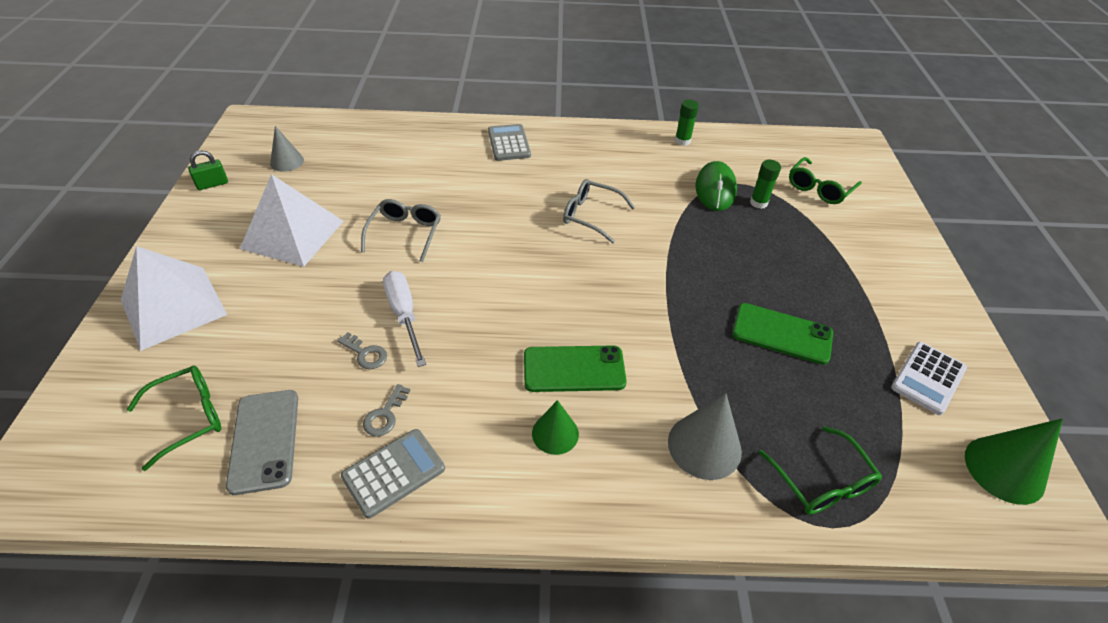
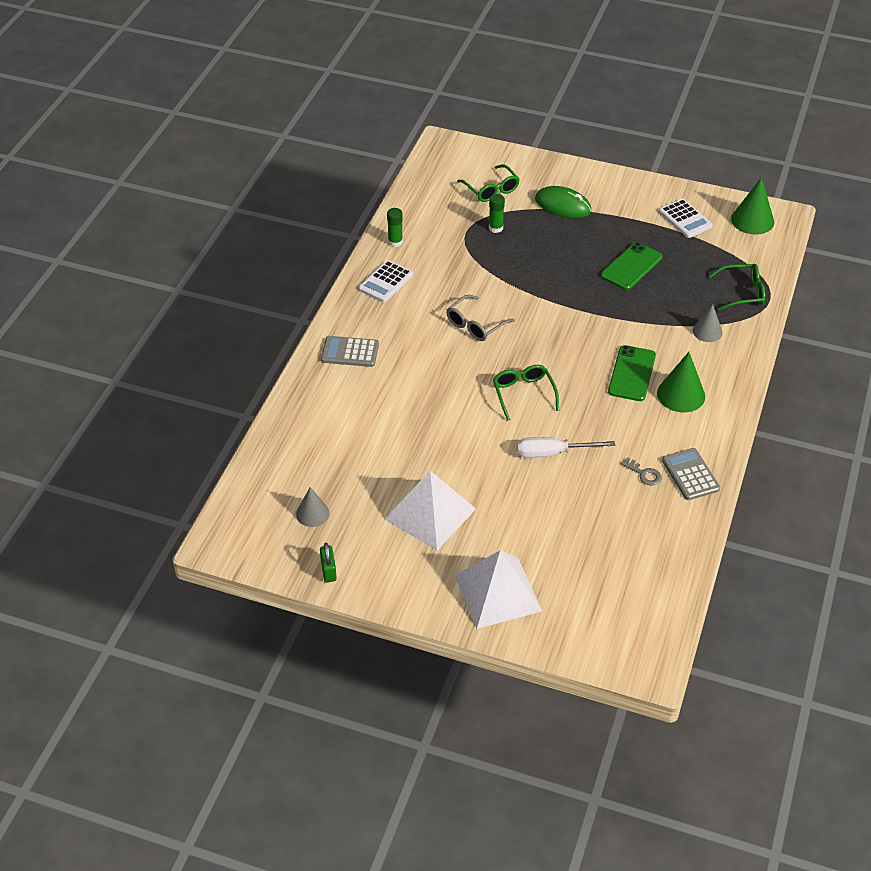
camera: 70 degrees left, 0 degrees up
(189, 417) = (617, 578): green glasses -> green glasses (523, 394)
(264, 440) = (648, 537): grey phone -> none
(365, 354) = (585, 479): grey key -> none
(405, 233) = (456, 440): grey glasses -> none
(555, 433) = (681, 394): green cone -> green cone, size x1.55
(620, 146) = (386, 282): none -> white calculator
(704, 446) = (707, 331): grey cone -> grey cone, size x0.65
(715, 189) = (469, 245): green mouse -> green mouse (563, 205)

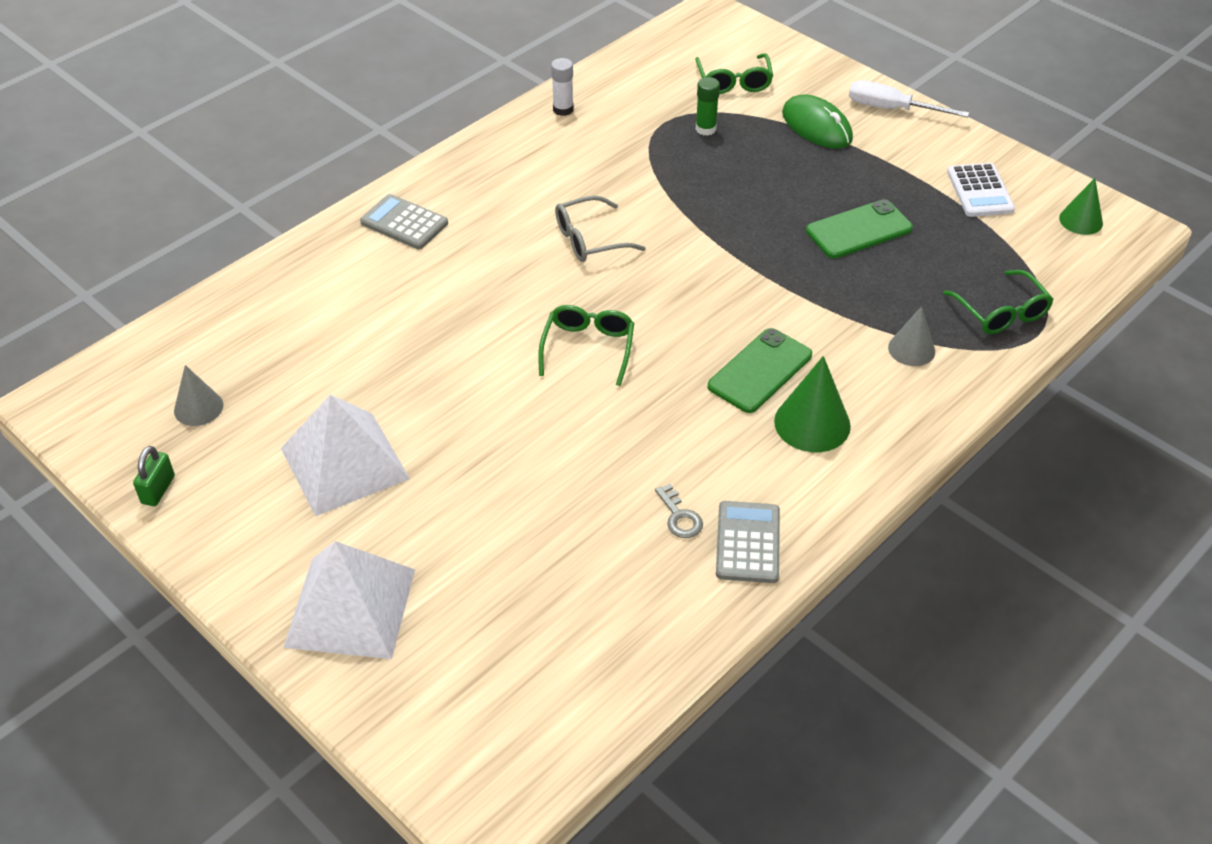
camera: 25 degrees right, 0 degrees up
(386, 282) = (514, 153): white calculator -> none
(395, 242) = (563, 109): green glue stick -> white glue stick
(552, 453) = (570, 441): white screwdriver -> white screwdriver (891, 109)
(742, 292) = (1001, 312): green glasses -> green glasses turned 45 degrees clockwise
(752, 220) = (1081, 220): green cone -> green cone, size x0.65

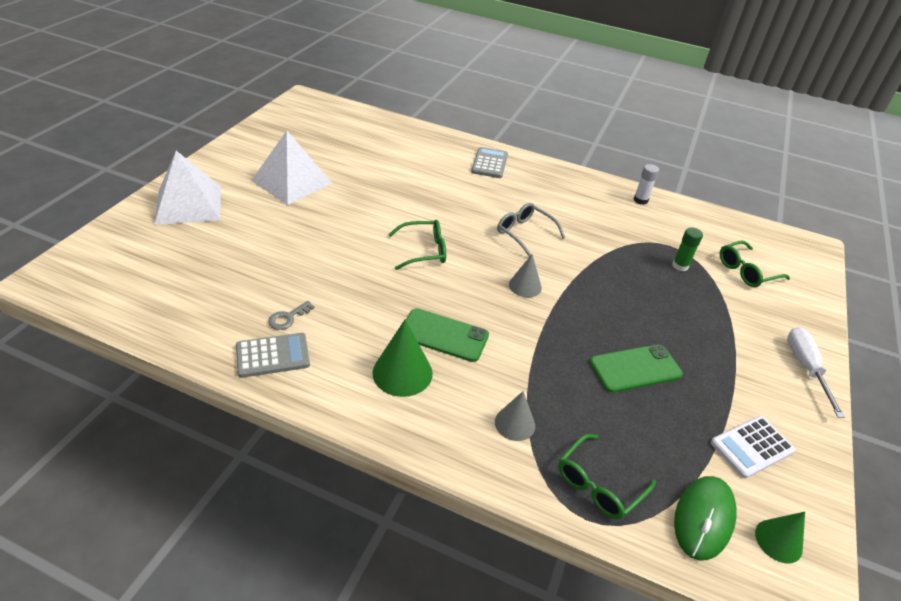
camera: 65 degrees right, 5 degrees down
(158, 489) = (256, 134): green padlock -> none
(198, 408) = (315, 132): grey cone -> grey cone (525, 286)
(817, 126) = (739, 324): green mouse -> green mouse (704, 518)
(858, 230) = (635, 368): green phone -> green phone turned 60 degrees counterclockwise

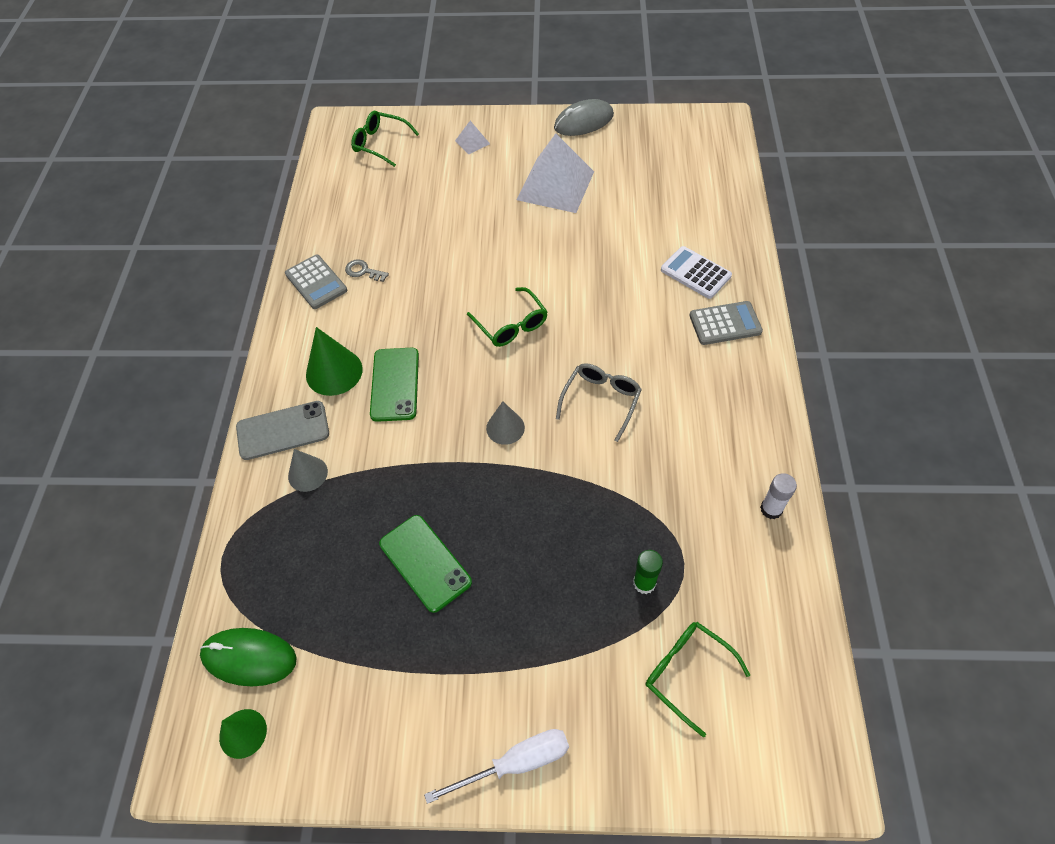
camera: 75 degrees right, 15 degrees up
(189, 204) = (472, 142): white pyramid -> white pyramid, size x0.44
(234, 146) = (583, 121): none -> grey mouse
(453, 430) = (283, 430): none -> grey phone
(598, 485) = (260, 558): green glasses -> green glasses (380, 143)
(752, 447) = (356, 699): white calculator -> white calculator (695, 273)

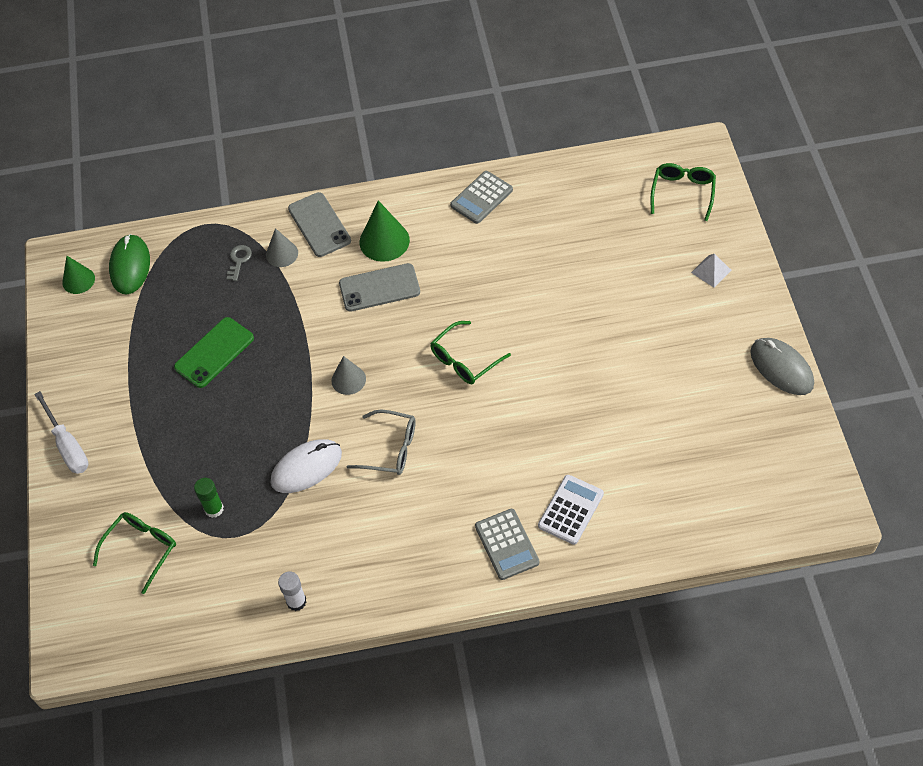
camera: 80 degrees right, 0 degrees up
(363, 271) = (503, 229): grey key -> grey key (239, 260)
(395, 384) = (379, 288): green phone -> grey phone
(555, 185) = (666, 360): white pyramid -> none
(608, 481) = (306, 467): none -> white mouse

